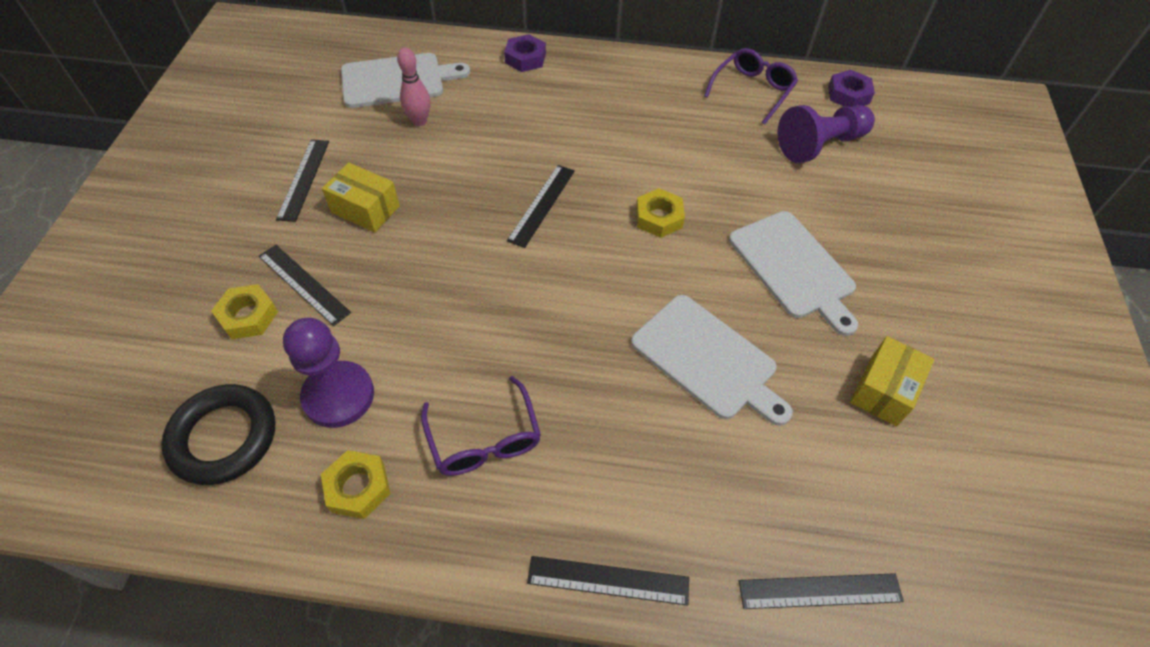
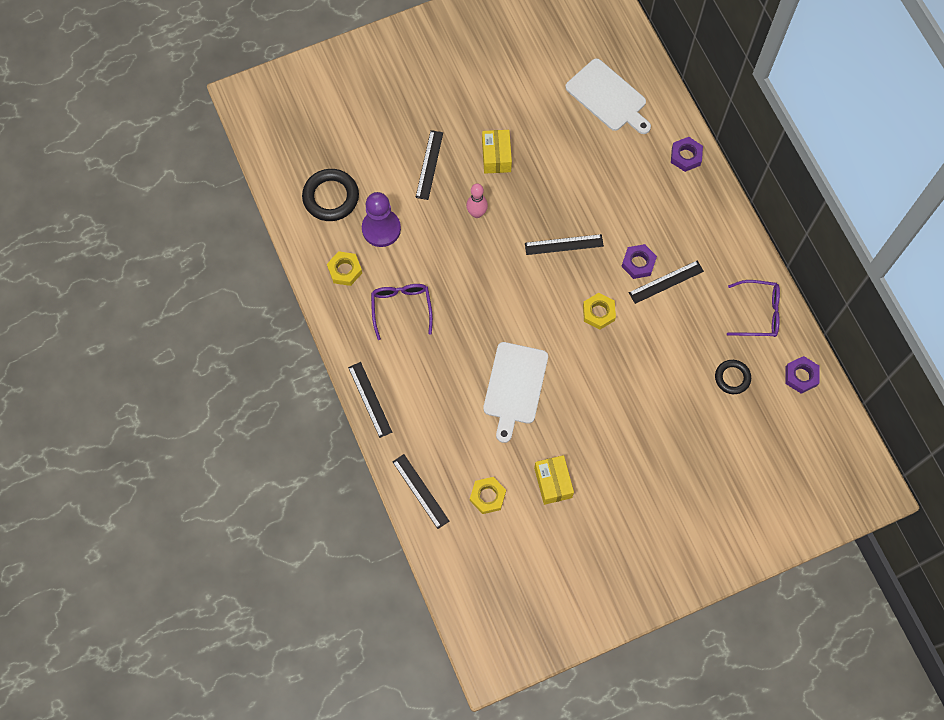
camera: 60 degrees right, 15 degrees up
(248, 316) = (394, 155): yellow nut -> yellow nut (487, 496)
(304, 179) = (495, 109): black ruler -> black ruler (666, 282)
(419, 121) = (582, 135): pink bowling pin -> pink bowling pin (477, 213)
(484, 439) = (401, 308): purple glasses -> purple glasses turned 135 degrees clockwise
(621, 152) = (638, 263): none -> purple nut
(794, 267) = (610, 404): white cutting board -> none
(820, 145) = (732, 378): purple pawn -> black ring
(883, 390) = (553, 482): yellow box -> yellow box turned 75 degrees clockwise

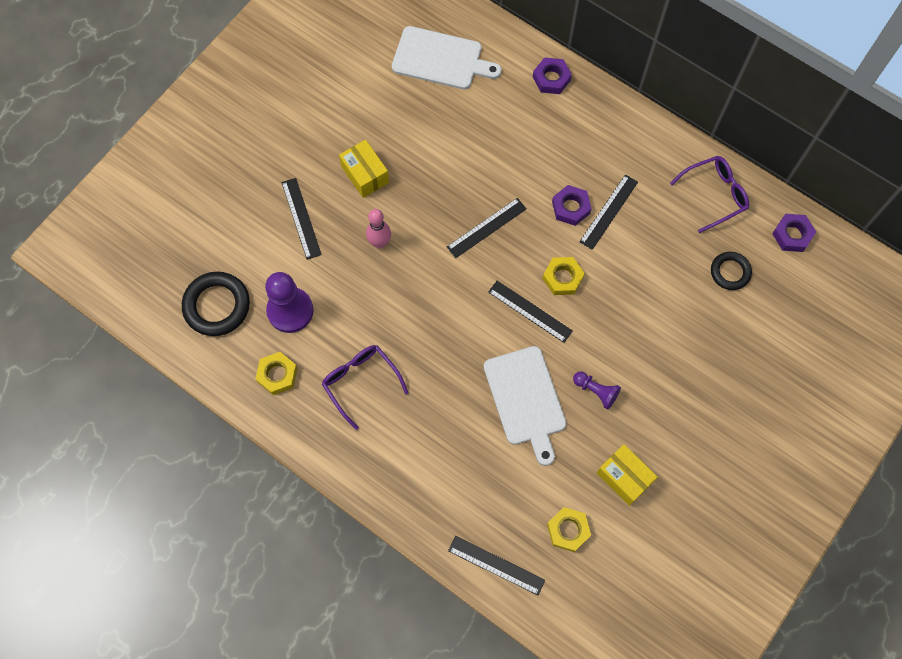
camera: 30 degrees left, 0 degrees up
(370, 399) = (385, 497): black ruler -> black ruler (530, 311)
(571, 409) = (596, 391): none -> purple pawn

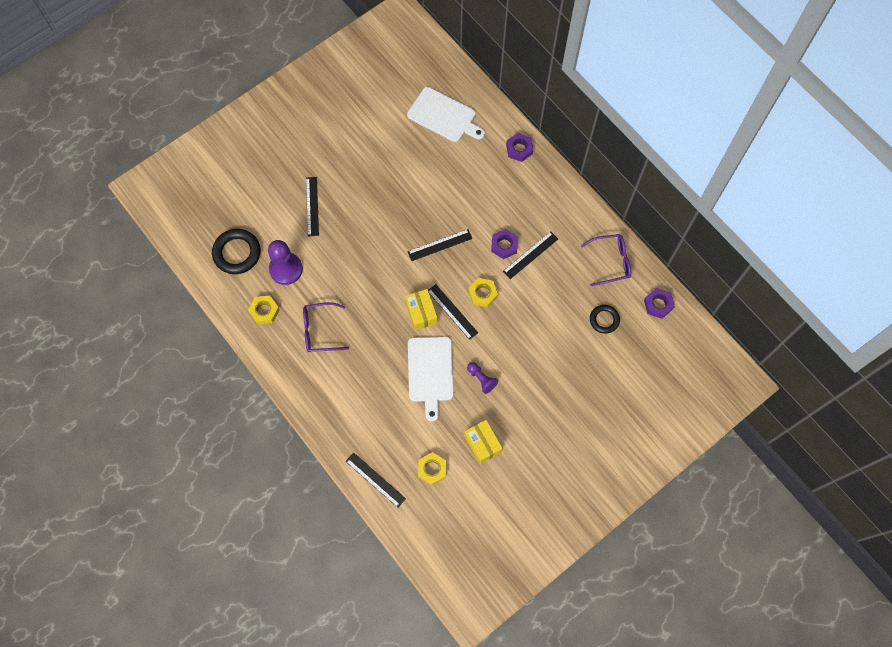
camera: 15 degrees right, 0 degrees up
(360, 382) = (320, 330): purple glasses -> purple glasses turned 75 degrees counterclockwise
(365, 174) = (365, 186): yellow box -> yellow box (421, 313)
(380, 242) = (362, 237): pink bowling pin -> none

